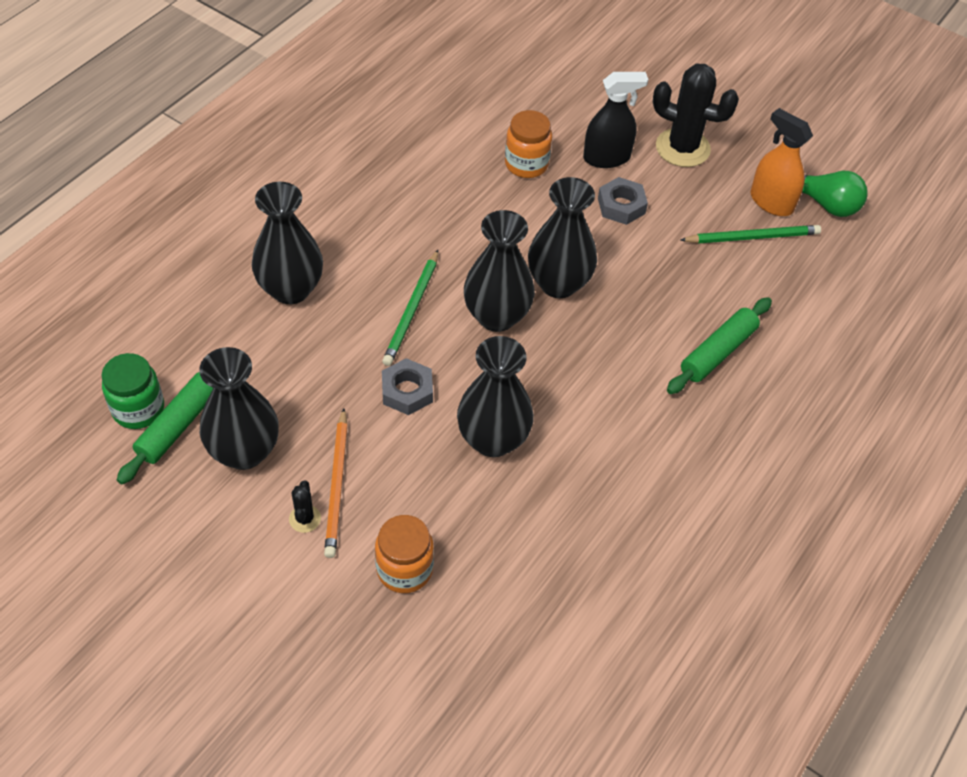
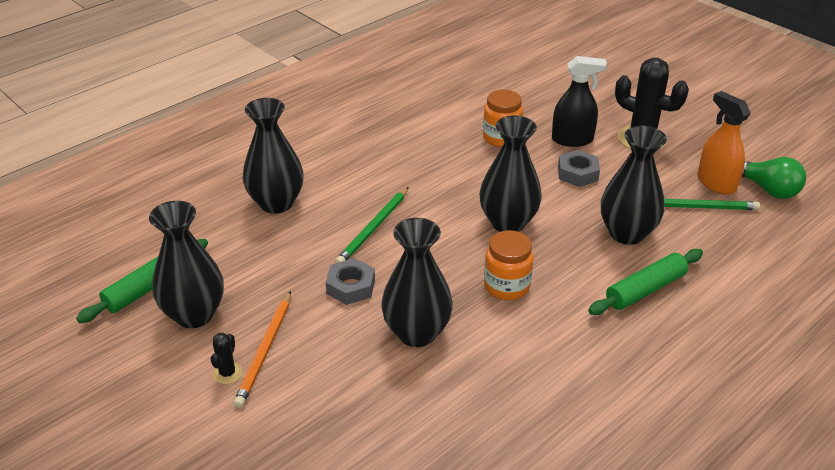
camera: 15 degrees right, 15 degrees down
(138, 409) = (119, 273): green jar -> none
(404, 569) = (303, 427): orange jar -> orange jar (506, 286)
(496, 316) = (446, 240): black vase -> black vase (627, 233)

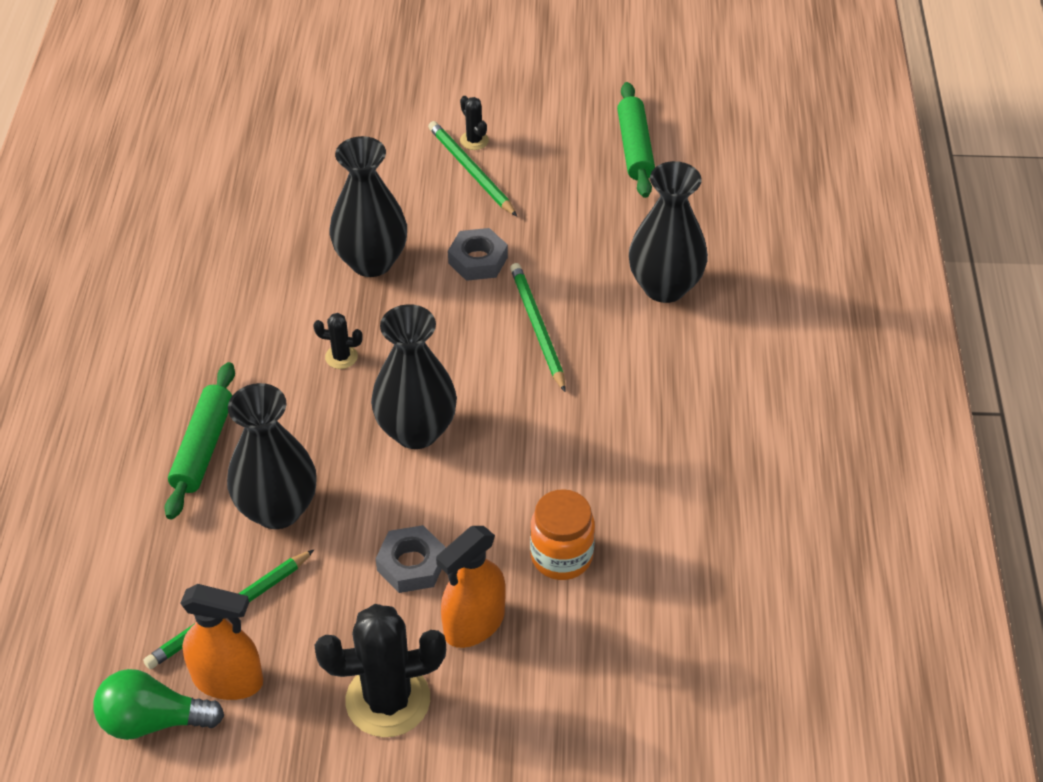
camera: 135 degrees right, 10 degrees up
(194, 314) = (565, 156): black vase -> none
(265, 351) = (470, 171): orange pencil -> green pencil
(506, 286) = (341, 357): orange jar -> black cactus
(572, 139) = (474, 624): black spray bottle -> orange spray bottle

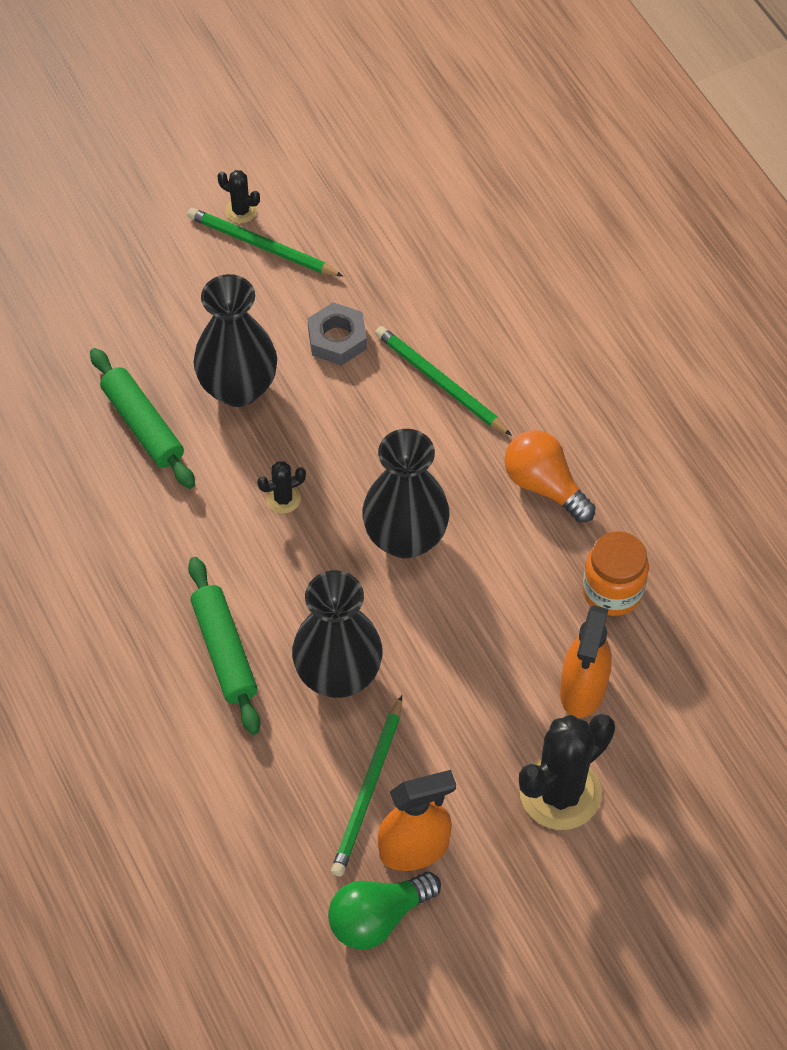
camera: 30 degrees left, 10 degrees up
(411, 564) = (492, 664): grey nut -> none
(565, 444) = (544, 485): none -> orange light bulb
(635, 148) = (399, 150): green rolling pin -> green rolling pin (143, 425)
(664, 287) = (525, 287): black vase -> none

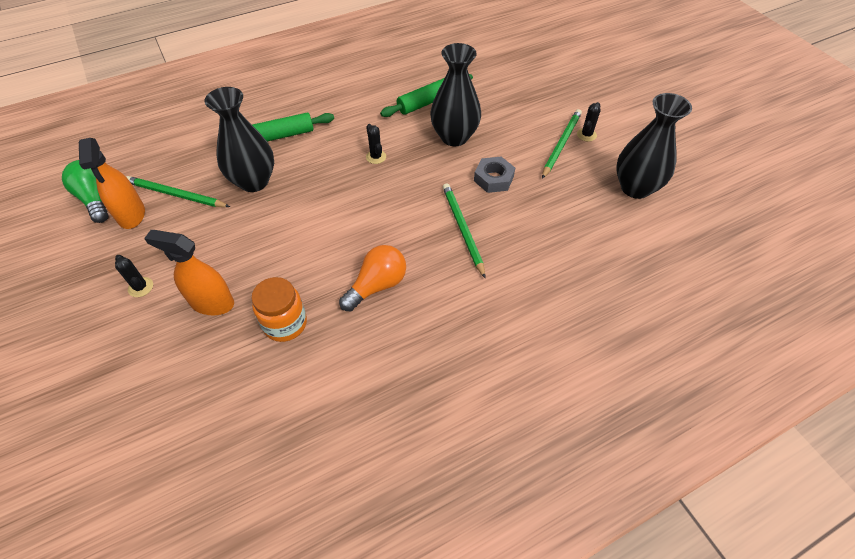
camera: 90 degrees right, 5 degrees down
(405, 537) = (343, 211): black vase -> black vase (635, 188)
(440, 382) = (462, 229): green pencil -> green pencil turned 60 degrees counterclockwise
(560, 792) = (140, 287): black cactus -> black cactus, size x0.45

